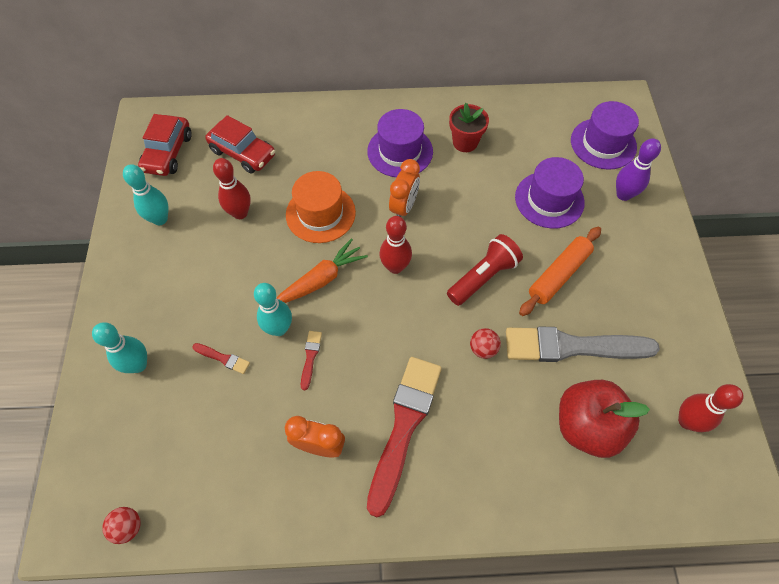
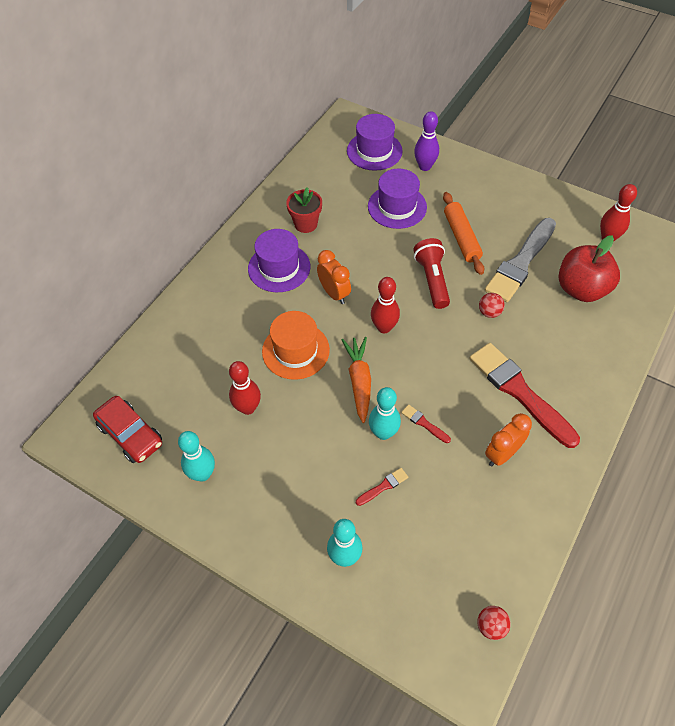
camera: 55 degrees left, 5 degrees down
(243, 153) = (184, 375): red car -> none

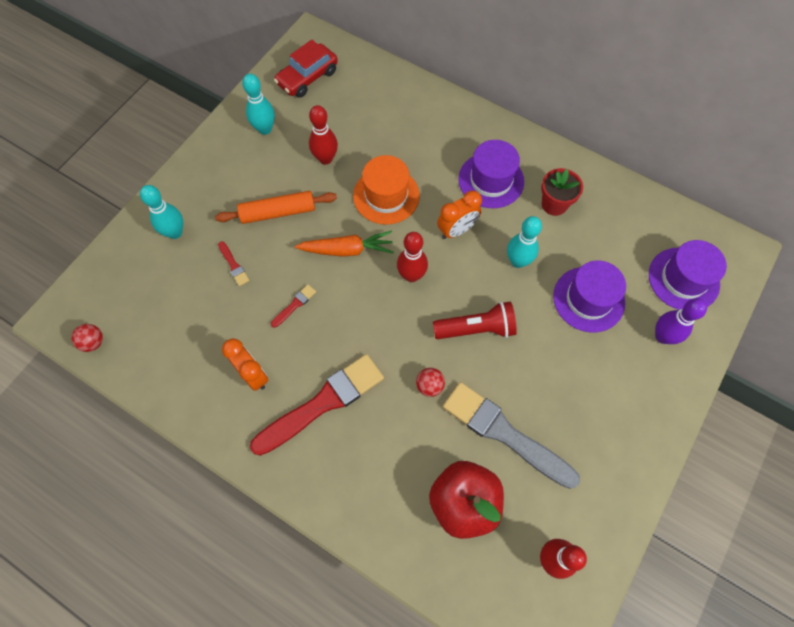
camera: 90 degrees right, 10 degrees up
(383, 433) = (288, 268): turquoise bowling pin -> turquoise bowling pin (518, 261)
(461, 237) = (542, 368): orange rolling pin -> orange rolling pin (278, 212)

